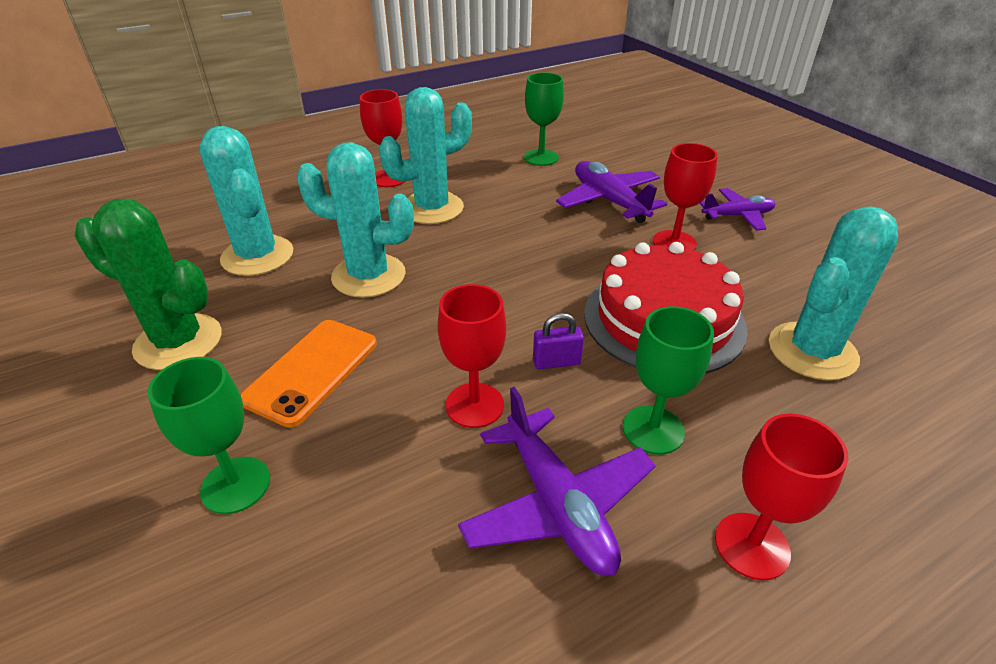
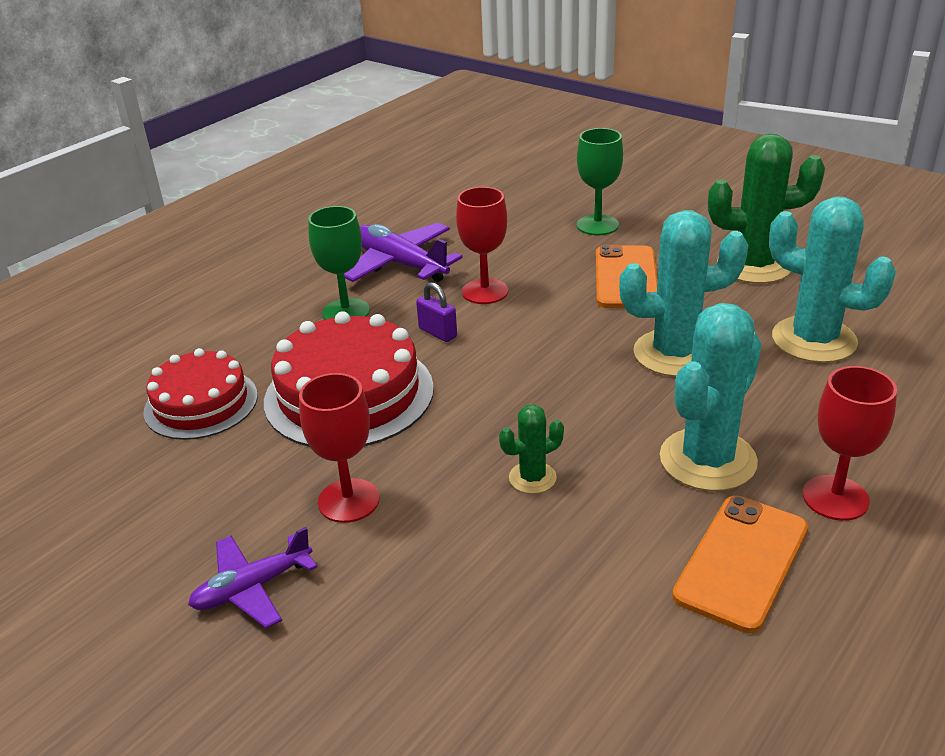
camera: 160 degrees right, 5 degrees down
(467, 169) = (741, 562): none -> orange phone
(541, 157) = (642, 645): green goblet -> none
(546, 225) = (532, 478): none -> green cactus
(556, 362) = (437, 333): purple padlock -> purple padlock turned 75 degrees clockwise
(609, 201) = (464, 558): purple plane -> none
(751, 545) = (278, 278): red goblet -> none
(812, 351) = (201, 403): turquoise cactus -> red cake

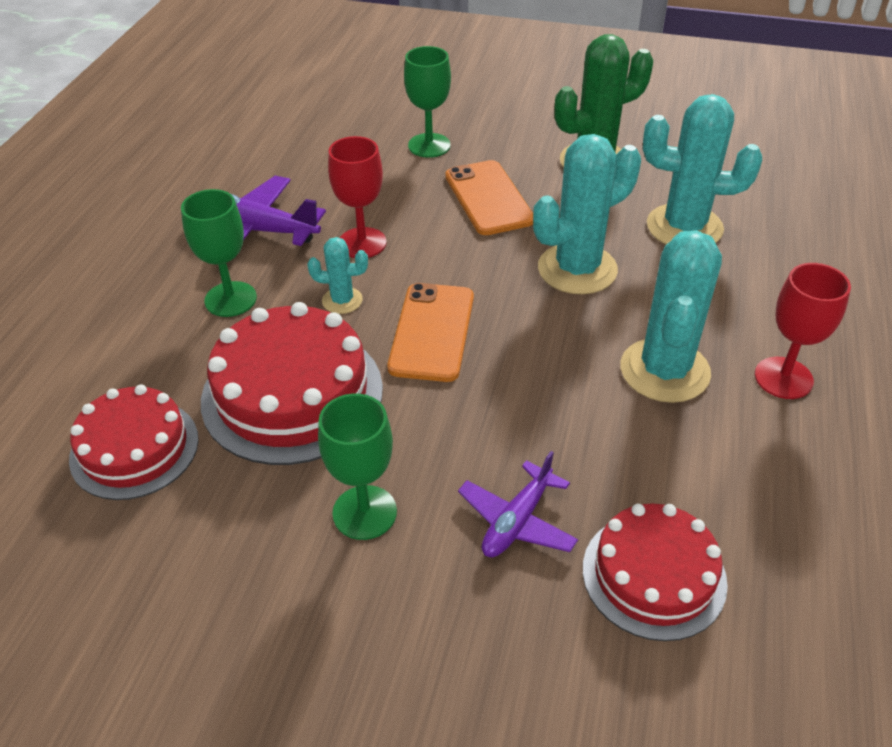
camera: 25 degrees left, 10 degrees up
(252, 588) = (325, 641): purple plane -> purple plane (517, 521)
(348, 500) = (364, 512): red goblet -> green goblet
(437, 333) = (342, 300): purple padlock -> turquoise cactus
(532, 478) = (525, 434): green cactus -> none
(578, 630) = (654, 575): none -> red cake
(741, 562) = (746, 462): orange phone -> orange phone (432, 332)

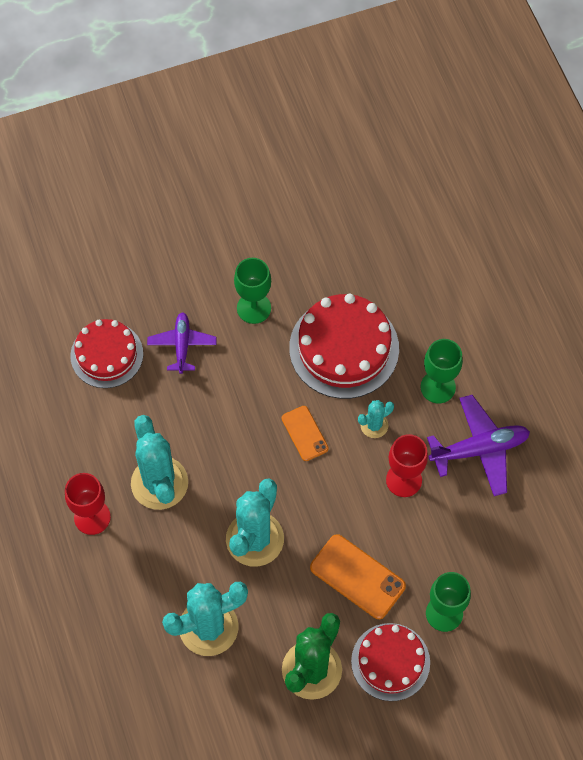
camera: 145 degrees right, 20 degrees up
(134, 448) = (389, 274): red cake -> red cake (390, 662)
(432, 332) = (304, 433): orange phone -> orange phone, size x0.63

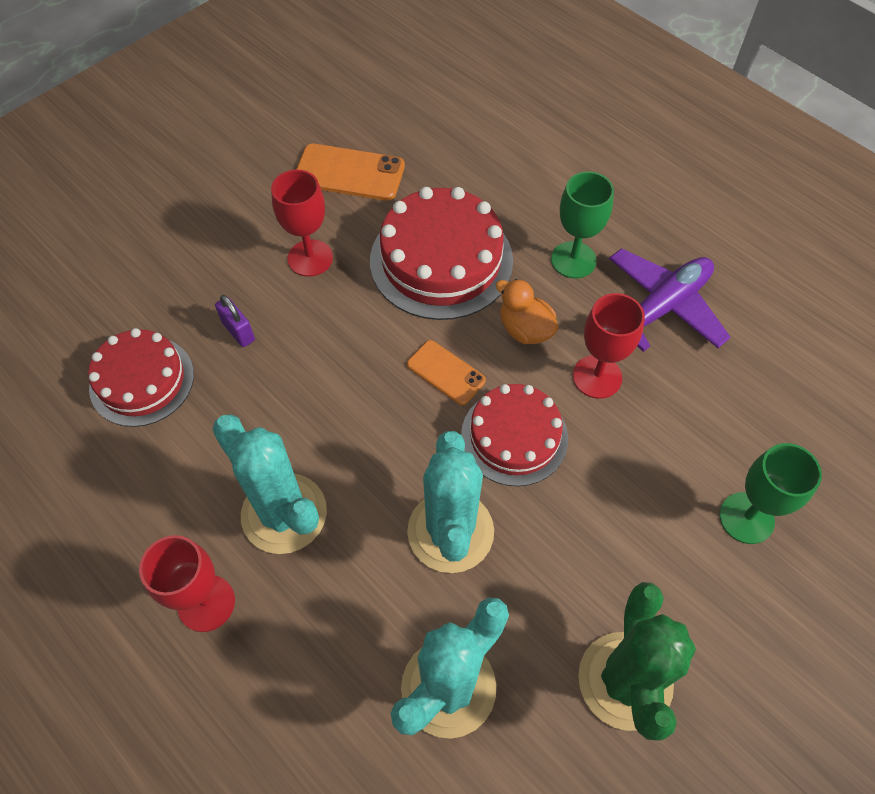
camera: 25 degrees left, 5 degrees down
(182, 345) = (238, 331): purple plane -> purple padlock
(254, 308) = (310, 258): green goblet -> red goblet
(357, 577) = (611, 521): orange phone -> orange phone (349, 173)
(374, 425) = (525, 329): turquoise cactus -> orange duck
(390, 662) = (721, 616): red cake -> red cake (514, 436)

